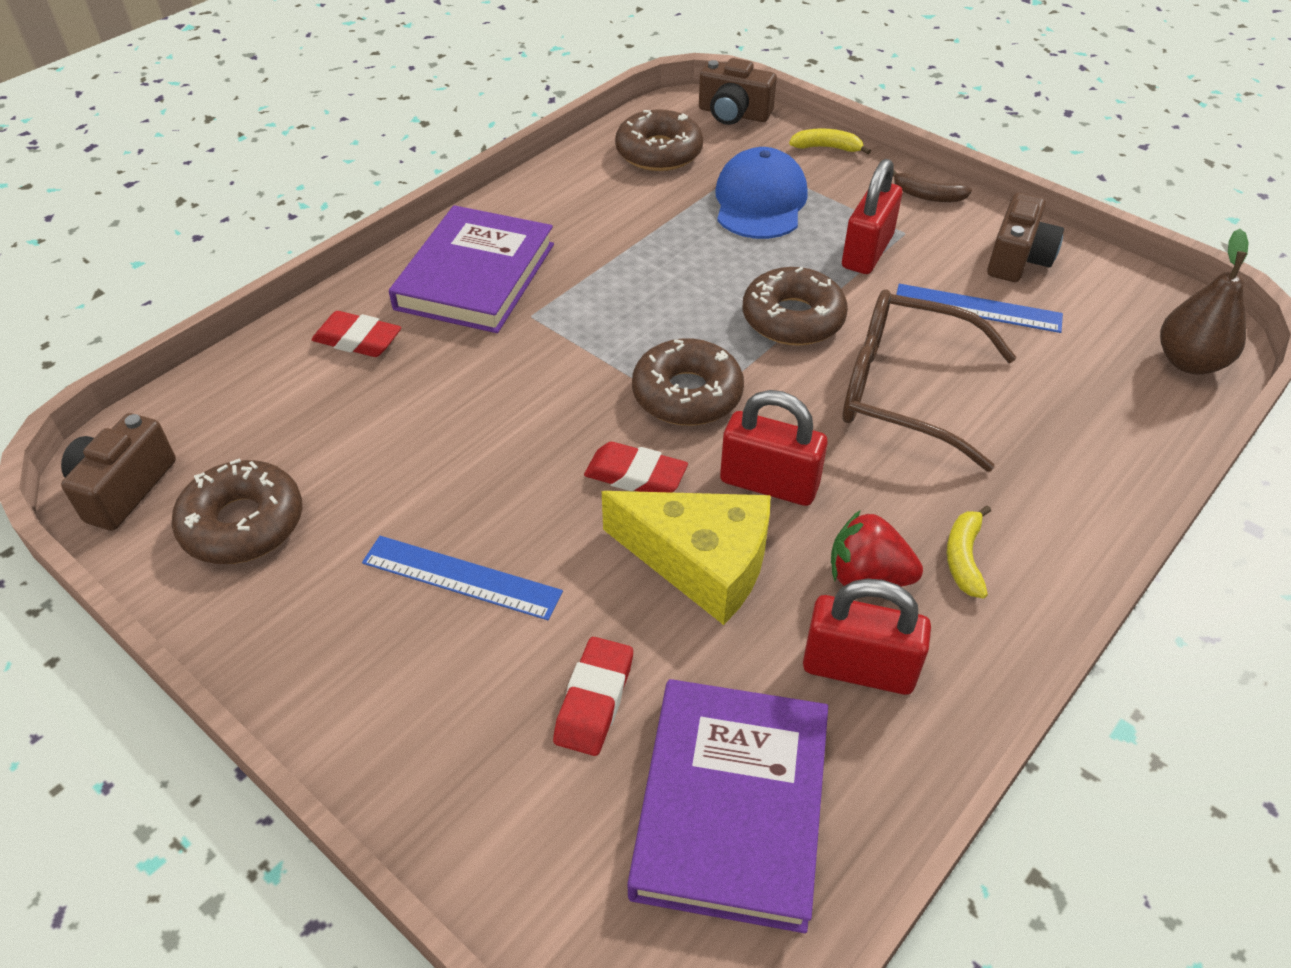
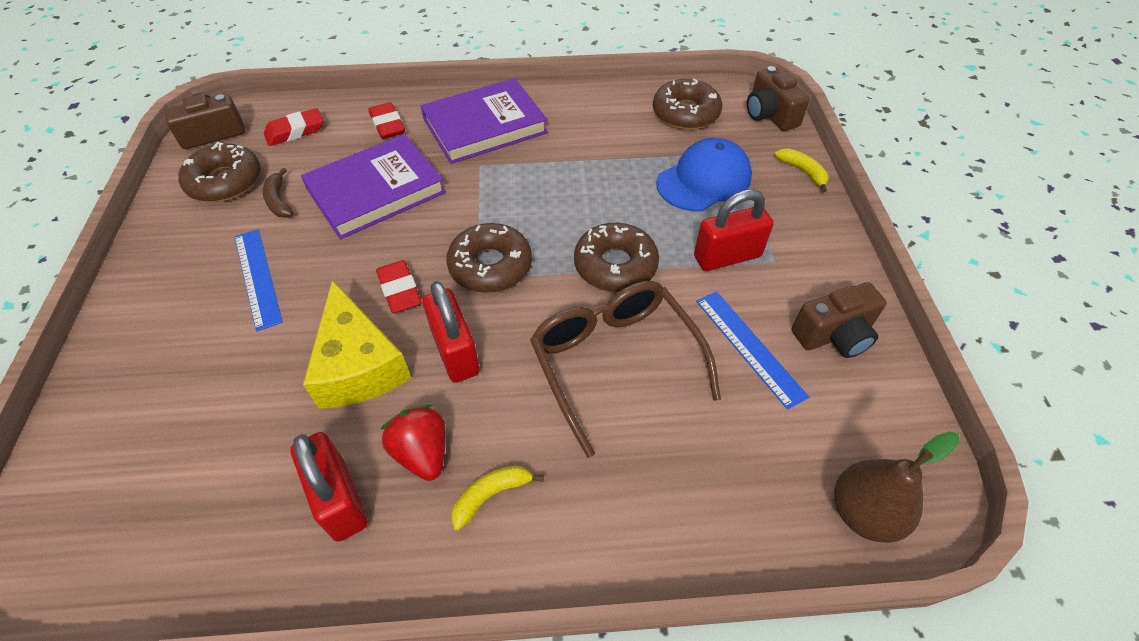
camera: 45 degrees right, 5 degrees up
(594, 700) = (214, 390): red eraser -> red eraser (295, 131)
(731, 806) = (181, 505): purple book -> purple book (376, 191)
(927, 195) = (830, 247): brown banana -> brown banana (279, 200)

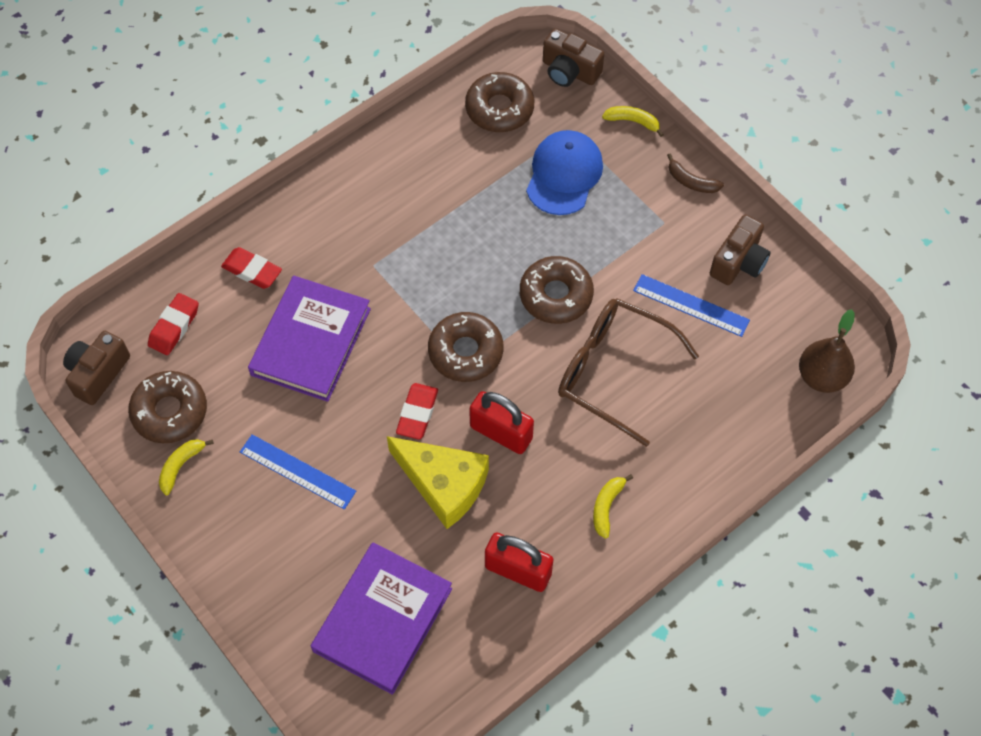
camera: 35 degrees left, 10 degrees up
(185, 222) = (181, 466): none -> yellow banana
(279, 200) = (238, 400): brown banana -> brown banana (691, 181)
(399, 290) = (417, 413): red eraser -> red eraser turned 75 degrees clockwise
(422, 453) = (542, 510): red strawberry -> none
(485, 126) = (340, 222): purple book -> purple book (382, 619)
(727, 256) = (629, 239): red padlock -> none

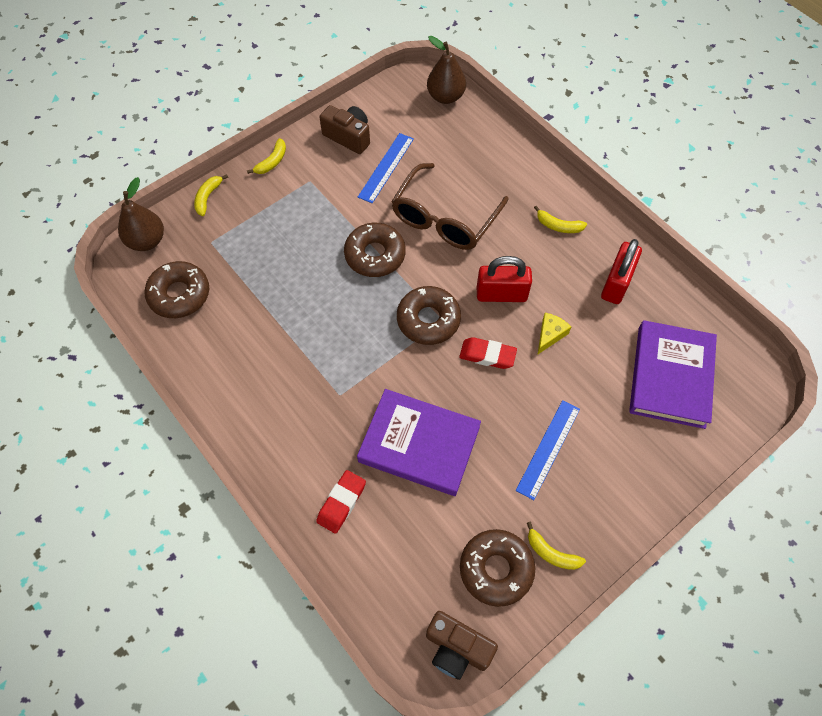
camera: 90 degrees left, 0 degrees up
(174, 327) = (403, 574): red eraser -> none
(382, 619) = (670, 376): purple book -> purple book turned 75 degrees clockwise
(443, 484) = (550, 335): yellow cheese -> yellow cheese, size x0.48
(501, 432) = (501, 294): red padlock -> red padlock turned 60 degrees clockwise
(564, 174) = (256, 247): blue cap -> none
(569, 71) = (147, 241): brown camera -> brown pear
(691, 181) = (272, 162): brown banana -> yellow banana

